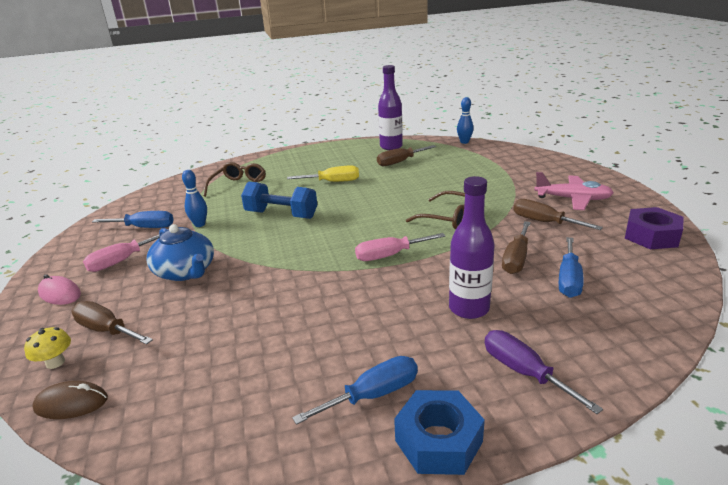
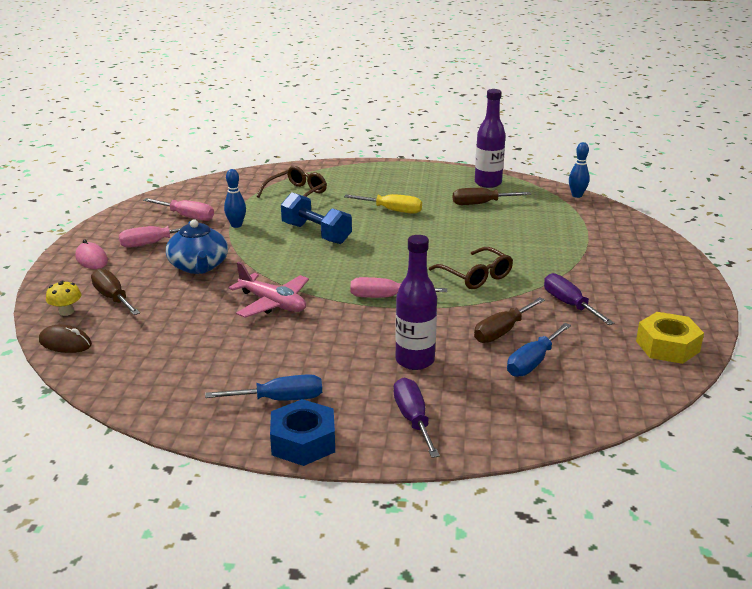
camera: 20 degrees right, 0 degrees up
(144, 227) = (187, 216): blue screwdriver -> pink screwdriver
(544, 222) = (569, 304): brown screwdriver -> purple screwdriver
(573, 199) = (628, 289): pink plane -> pink plane (272, 303)
(651, 236) = (667, 346): purple nut -> yellow nut

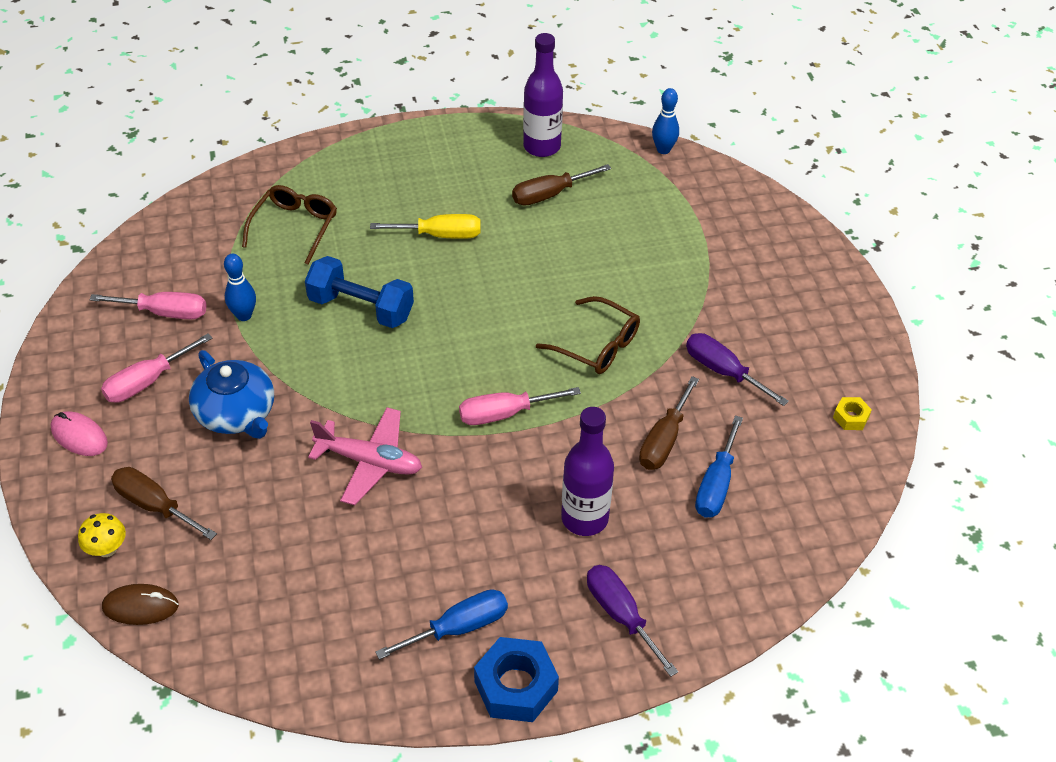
camera: 20 degrees left, 20 degrees up
(667, 346) = (851, 417): yellow nut -> yellow nut, size x0.50

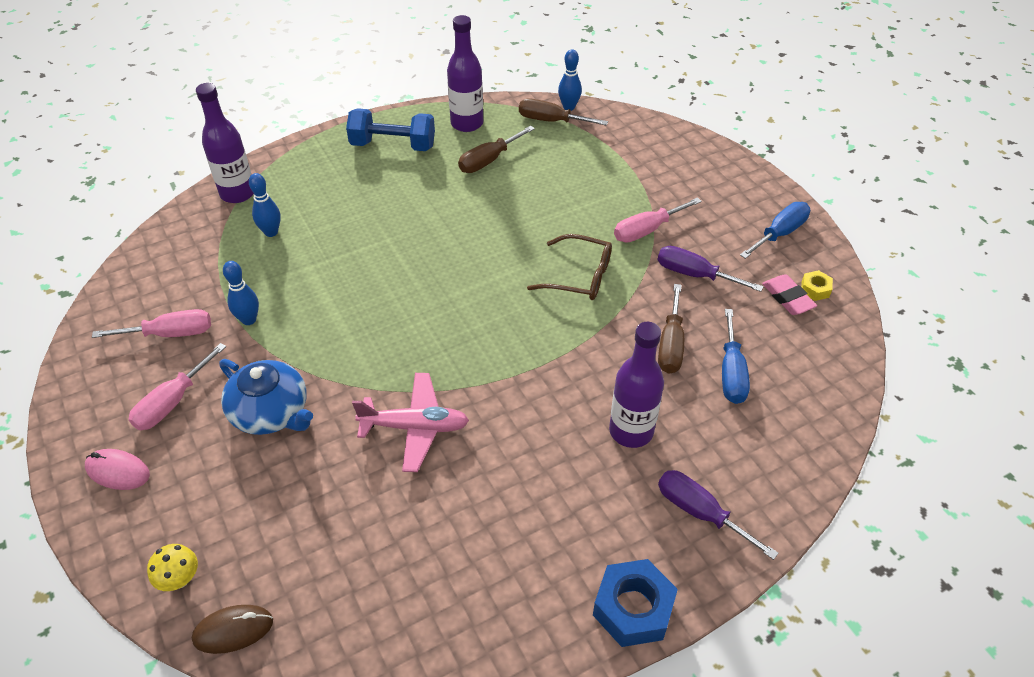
camera: 15 degrees left, 0 degrees up
(154, 505) = (216, 522): brown screwdriver -> brown screwdriver (551, 121)
(274, 178) = (238, 193): none -> purple bottle
(294, 227) = (271, 232): brown glasses -> blue bowling pin
(361, 308) = (357, 289): blue dumbbell -> blue dumbbell (393, 145)
(440, 235) = (406, 212): yellow screwdriver -> none
(459, 627) = (557, 565): blue screwdriver -> blue screwdriver (780, 233)
(504, 414) = (522, 354): pink screwdriver -> pink screwdriver (647, 230)
(815, 420) = (787, 298): none -> pink eraser

